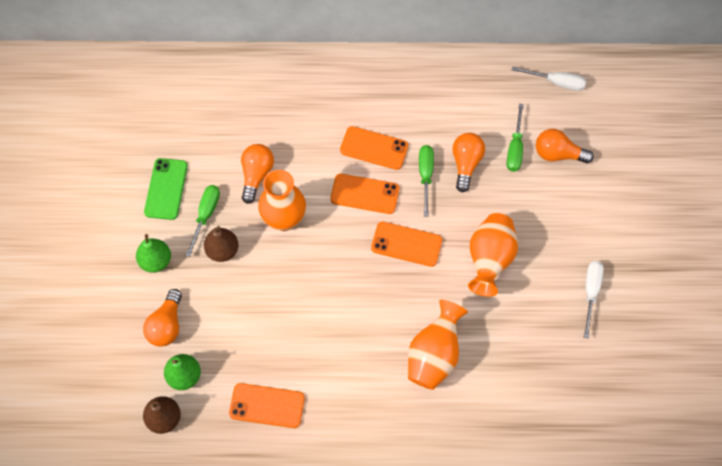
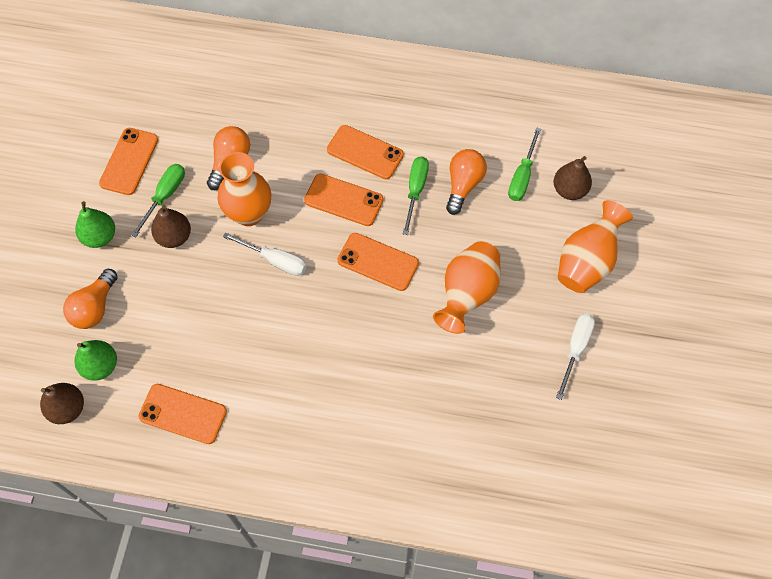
camera: 10 degrees right, 0 degrees up
(166, 189) = (129, 161): green phone -> orange phone
(434, 355) = (381, 390): orange vase -> orange vase (587, 262)
(556, 82) = (584, 112): white screwdriver -> white screwdriver (275, 260)
(558, 154) = (569, 190): orange light bulb -> brown pear

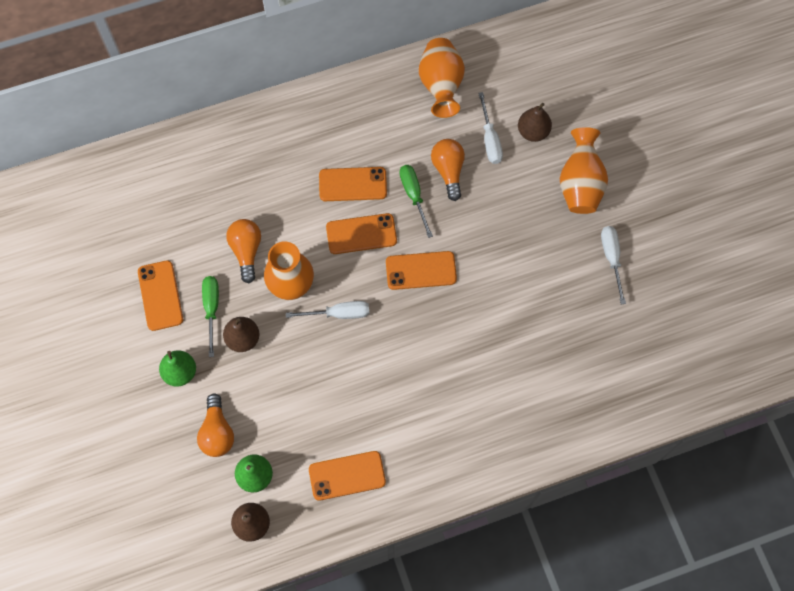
camera: 30 degrees left, 5 degrees up
(467, 294) = (506, 259): orange vase -> orange vase (441, 86)
(522, 176) = (490, 139): green screwdriver -> white screwdriver

